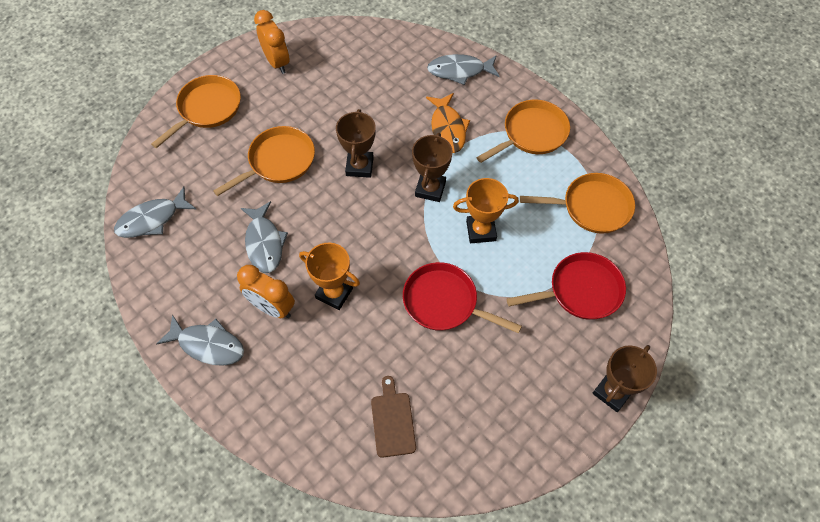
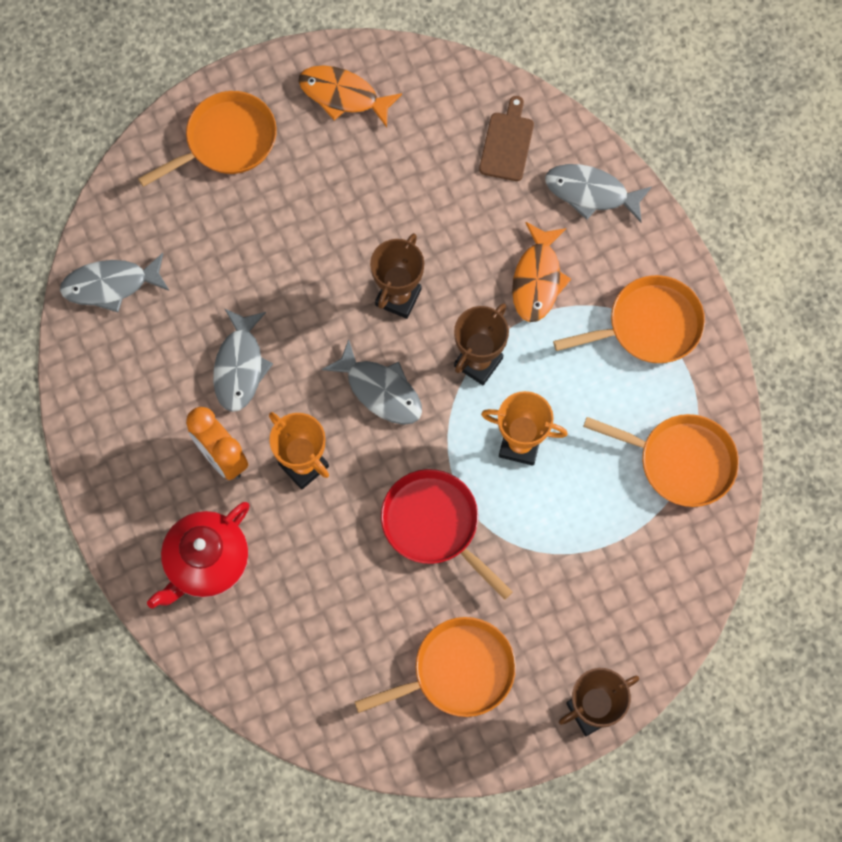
camera: 20 degrees right, 10 degrees up
(208, 345) = (131, 479): grey fish -> grey fish (380, 390)
(277, 62) = (343, 96): orange clock -> orange fish
(278, 161) = (295, 254): orange pan -> orange pan (457, 671)
(285, 385) = (206, 562): none -> red teapot
(392, 421) = (315, 650): brown cutting board -> brown cutting board (507, 143)
(580, 291) = (612, 570): red pan -> none

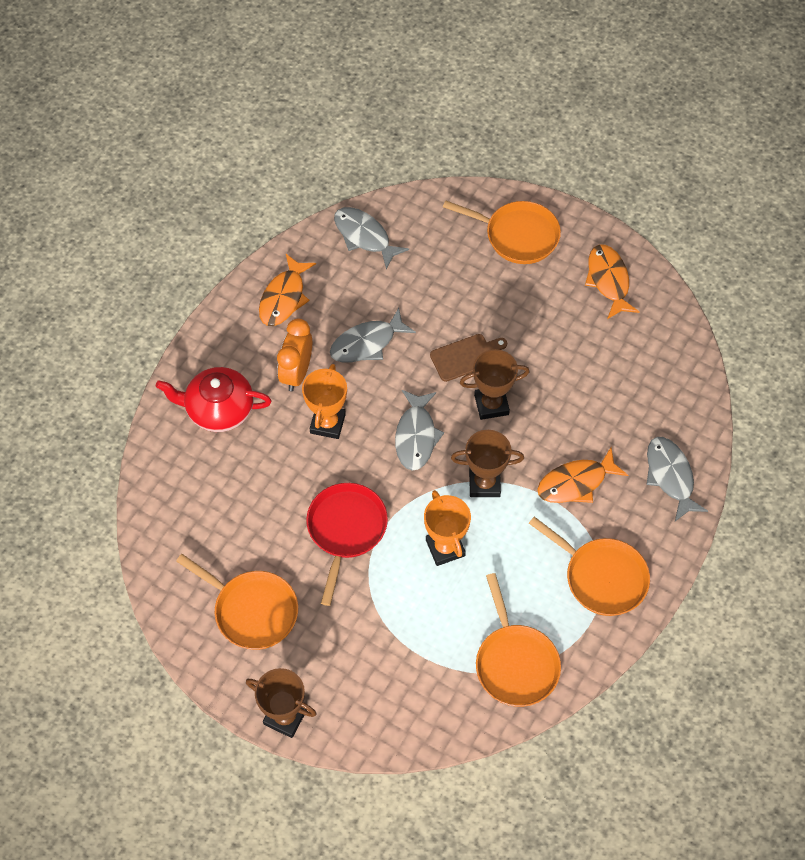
camera: 55 degrees right, 10 degrees down
(122, 412) = (284, 297): none -> orange fish
(507, 143) = (661, 400): brown cutting board -> brown cutting board (465, 357)

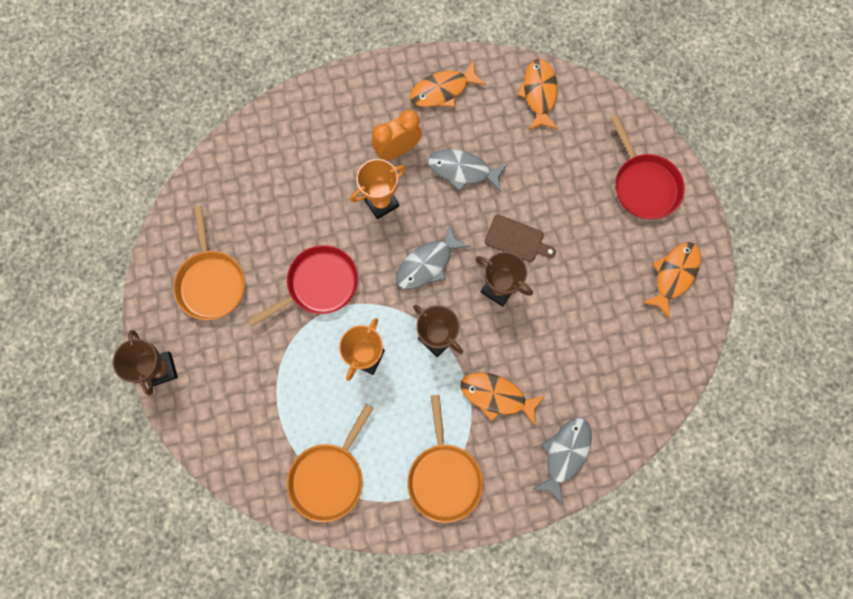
camera: 45 degrees right, 15 degrees up
(219, 409) = (325, 130): red teapot -> none
(364, 236) = (539, 94): grey fish -> orange fish
(517, 235) = (644, 185): orange pan -> red pan

